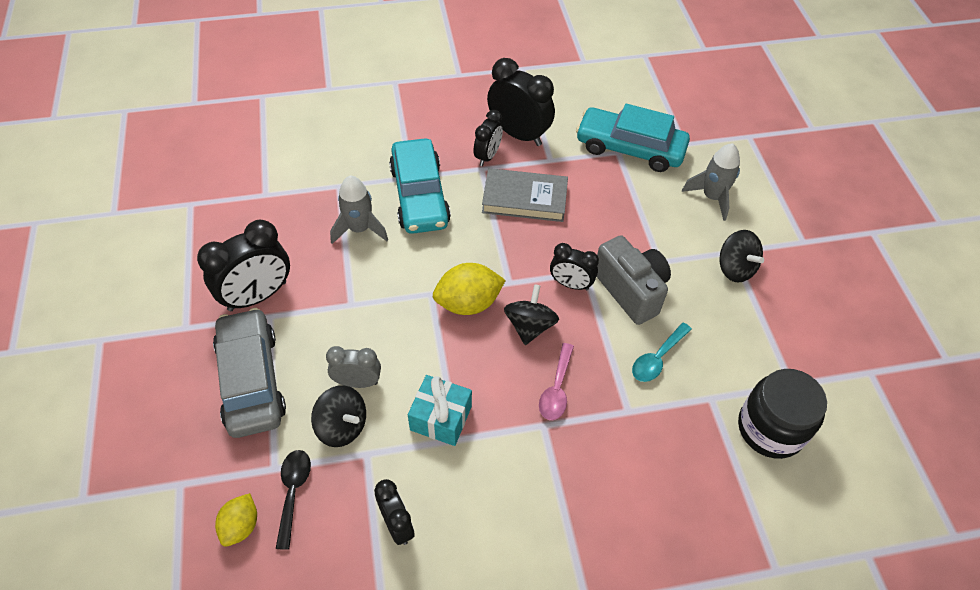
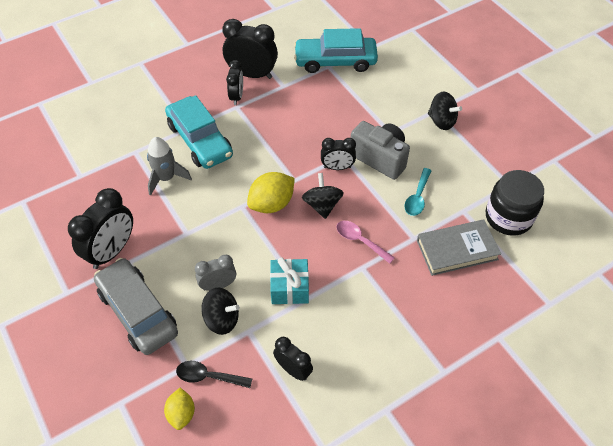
camera: 20 degrees left, 0 degrees up
(293, 492) = (208, 376): black spoon -> black spoon turned 60 degrees counterclockwise
(524, 199) = (278, 119): grey book -> grey book (457, 250)
(556, 389) = (360, 241): pink spoon -> pink spoon turned 135 degrees clockwise
(712, 197) = (405, 78): grey rocket -> none

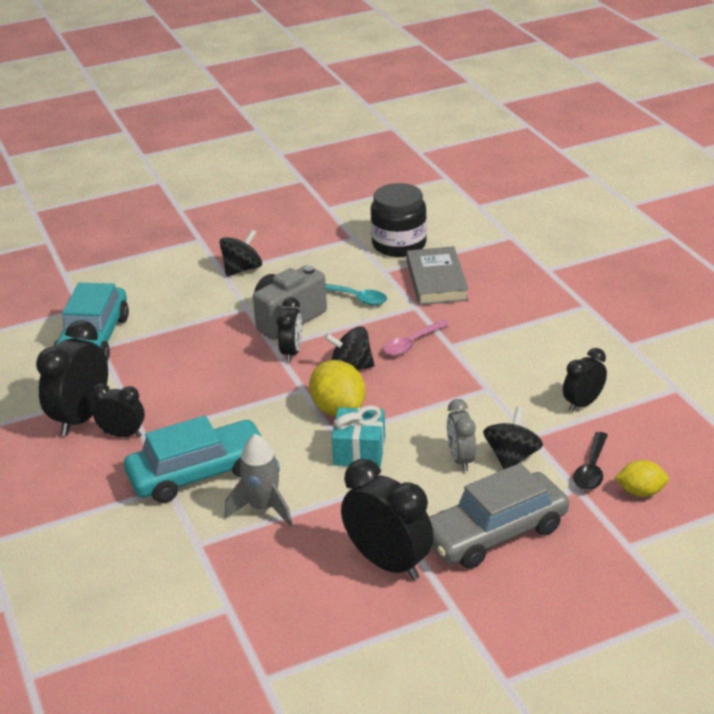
camera: 80 degrees left, 20 degrees down
(289, 288) = (472, 401): turquoise gift -> turquoise gift (359, 451)

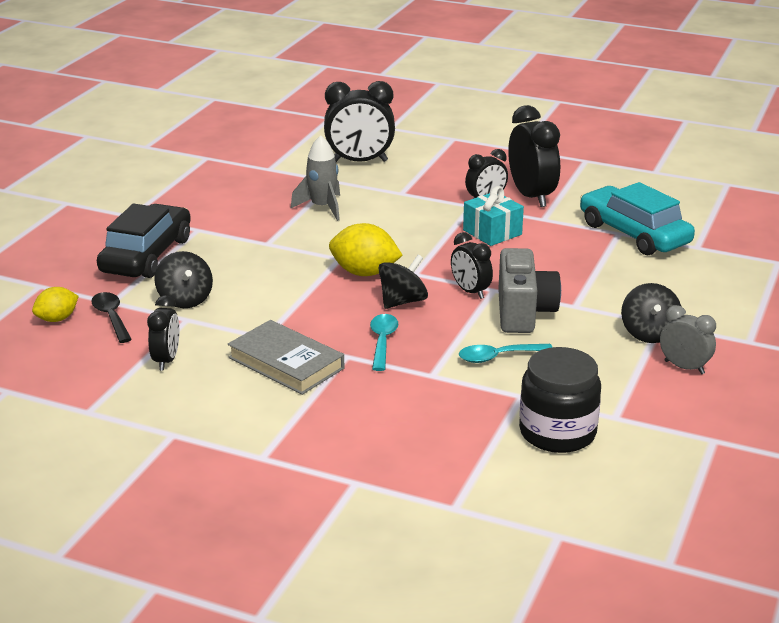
camera: 135 degrees right, 5 degrees down
(198, 473) = (396, 205): turquoise car -> none
(359, 451) = (307, 257): turquoise gift -> turquoise gift (492, 232)
(388, 563) = (201, 217): black clock -> black clock (359, 161)
(412, 344) = (382, 341): pink spoon -> turquoise spoon
(437, 281) = (452, 410): grey book -> grey book (286, 363)
(461, 459) = (223, 282): grey clock -> grey clock (684, 367)
(494, 533) = (146, 255): grey car -> black car

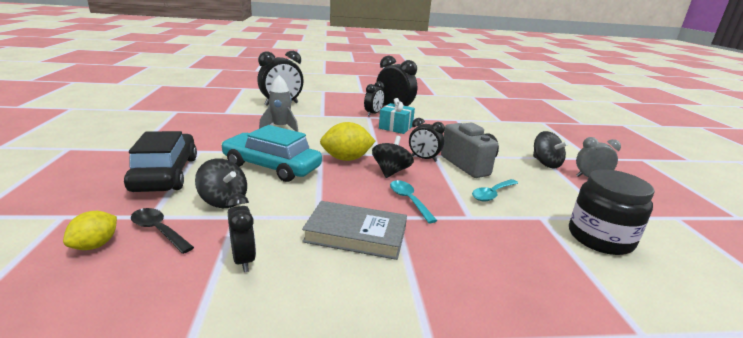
camera: 30 degrees left, 5 degrees down
(634, 234) = (465, 119): turquoise car -> turquoise car (271, 166)

